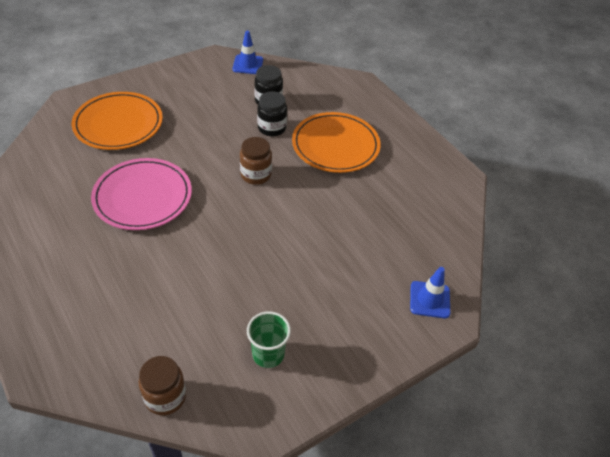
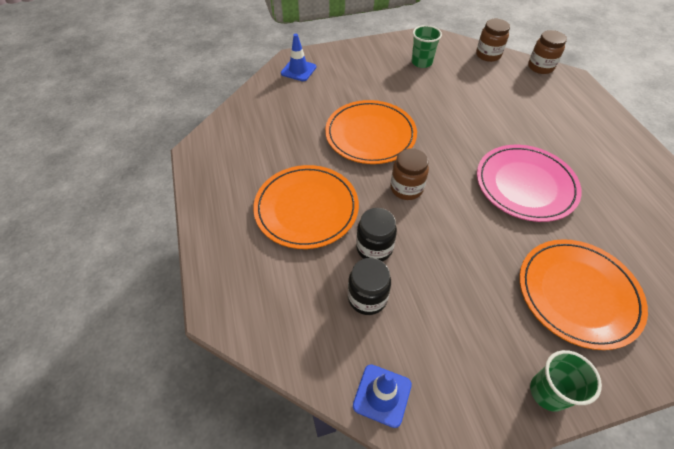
camera: 160 degrees left, 5 degrees up
(84, 385) = (540, 67): none -> brown jar
(152, 78) = (548, 392): none -> green cup
(305, 222) = (370, 135): none -> orange plate

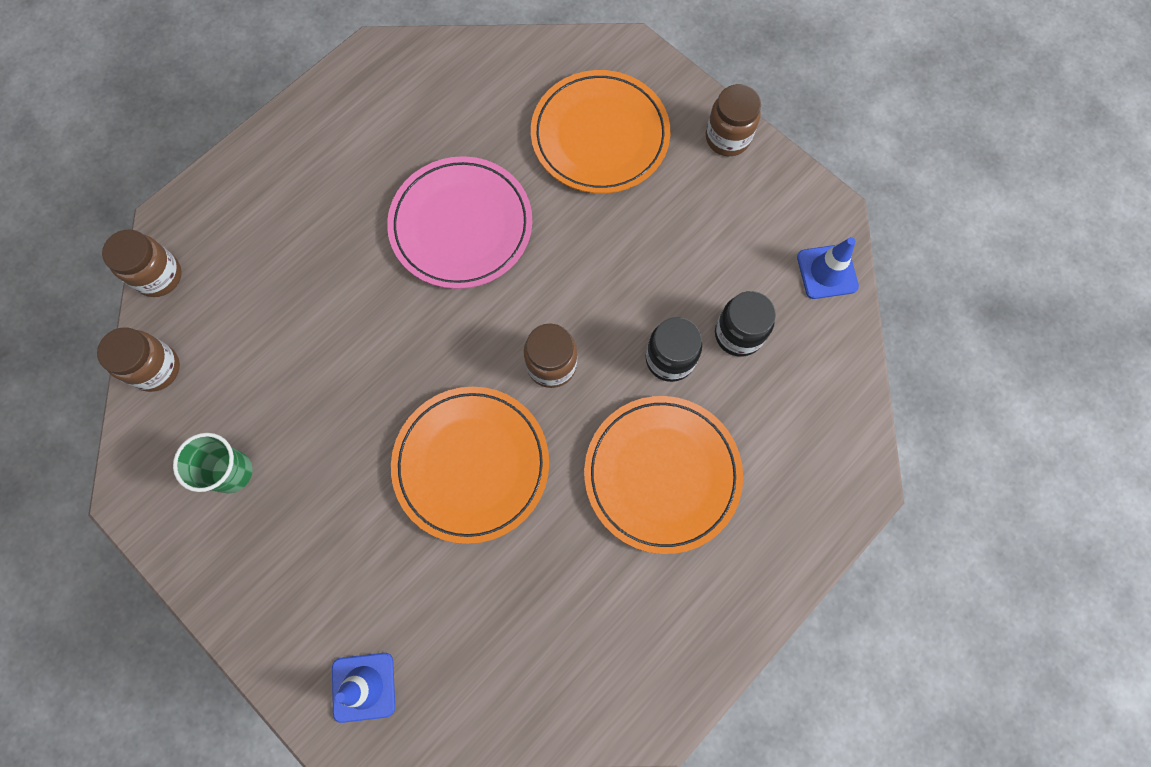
camera: 120 degrees left, 20 degrees up
(548, 392) = (727, 138): green cup -> brown jar

